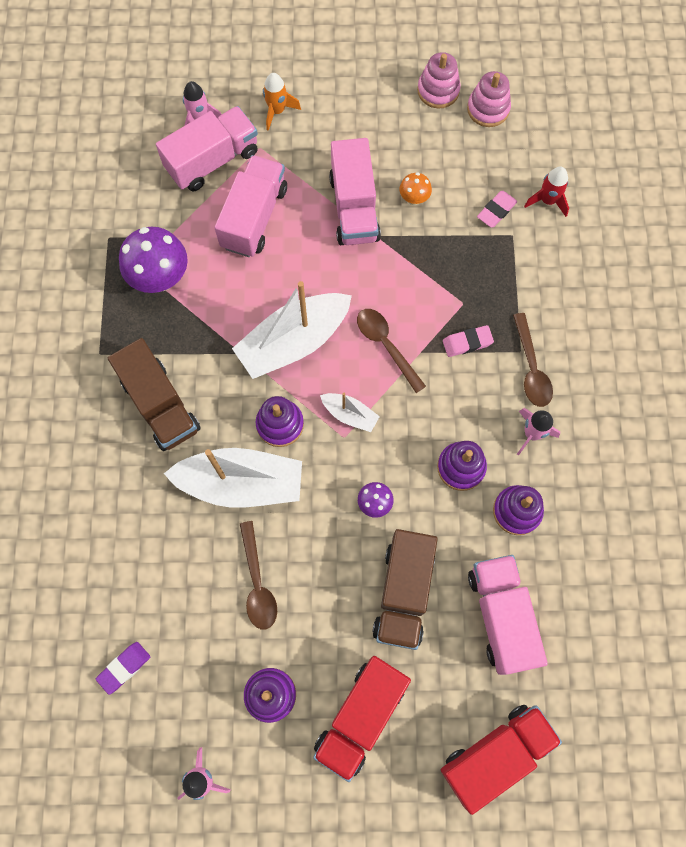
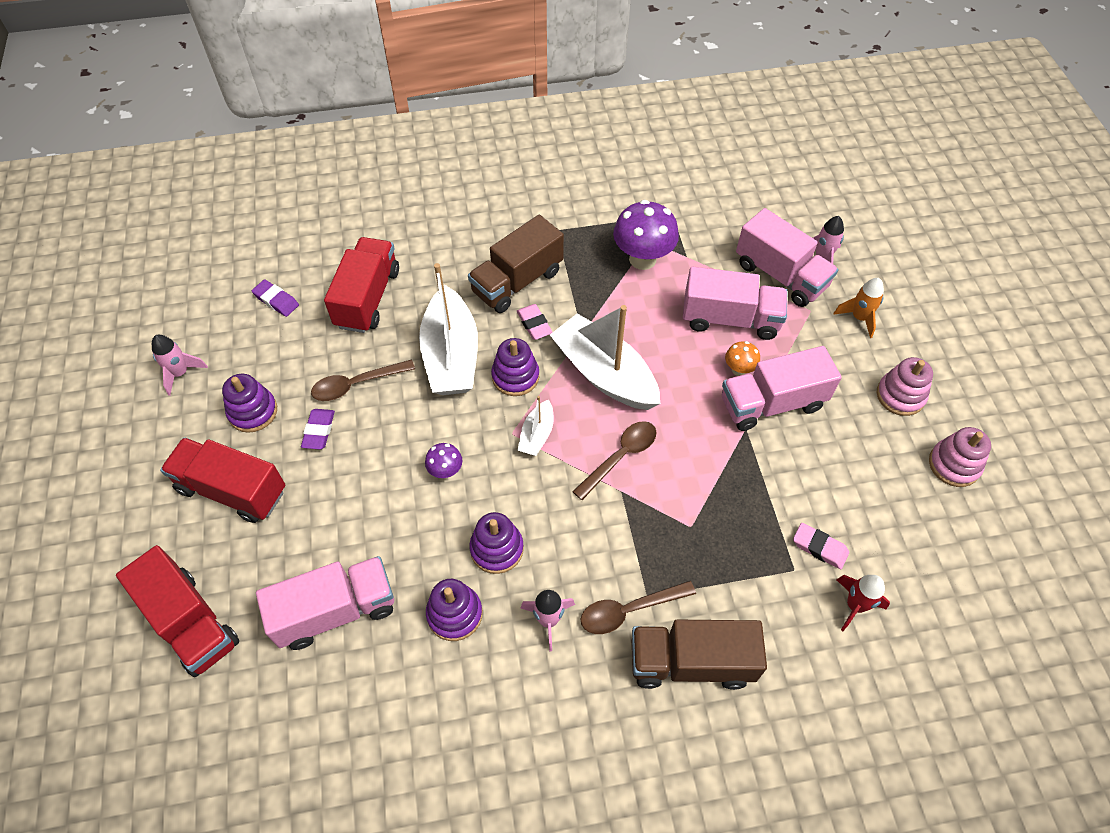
camera: 80 degrees right, 15 degrees down
(145, 564) = (368, 298): none -> red truck
(307, 624) = (319, 431): none -> purple eraser
(403, 593) = (355, 511): brown truck -> brown truck (691, 662)
(414, 199) = (804, 459): orange mushroom -> orange mushroom (739, 369)
(467, 342) = (644, 537): pink eraser -> pink eraser (534, 324)
(488, 109) = (953, 522): pink stacking toy -> pink stacking toy (900, 395)

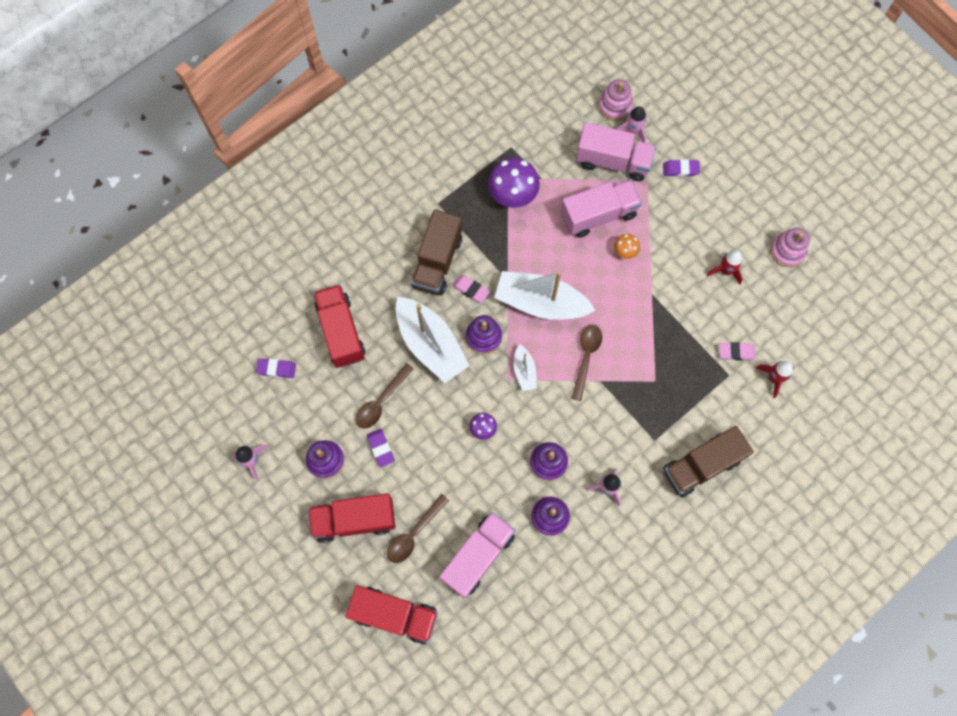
camera: 30 degrees left, 15 degrees up
(629, 610) = (649, 455): brown spoon -> brown spoon (414, 533)
(772, 403) = (658, 266): pink truck -> none
(857, 448) = (725, 271): none -> red rocket
(859, 318) = (680, 169): orange rocket -> purple eraser
(900, 395) = (733, 217): pink stacking toy -> pink stacking toy (615, 106)

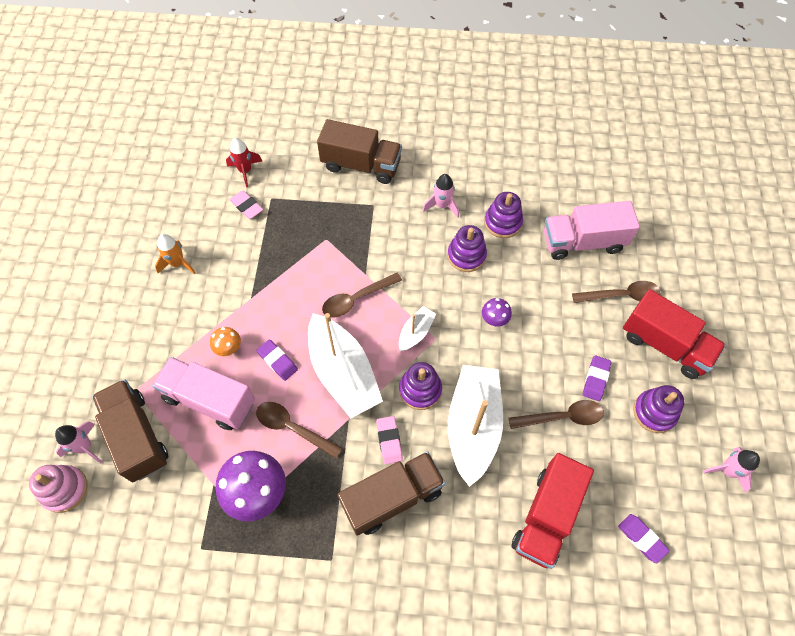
camera: 135 degrees left, 10 degrees down
(395, 615) = (683, 257): red truck -> none
(533, 245) = (292, 428): none -> brown spoon
(612, 161) = (137, 436): pink truck -> brown truck
(680, 169) = (98, 372): purple eraser -> purple eraser (277, 361)
(725, 271) = (178, 263): red rocket -> orange rocket
(787, 251) = (118, 236): pink stacking toy -> none

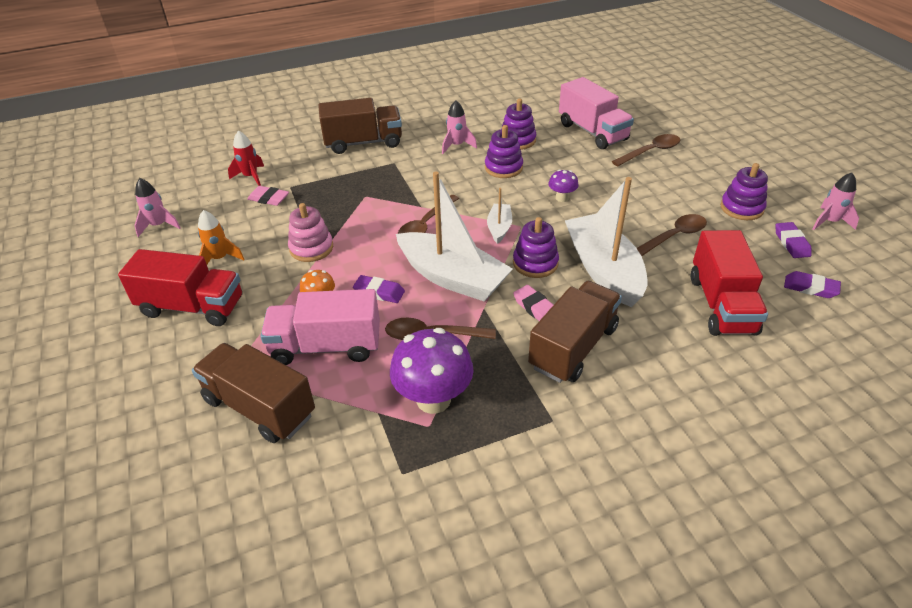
camera: 25 degrees left, 20 degrees down
(65, 489) = (194, 491): pink stacking toy -> pink stacking toy (311, 248)
(85, 447) = (199, 441): pink rocket -> pink rocket (159, 225)
(583, 242) = (592, 132): pink truck -> pink truck turned 90 degrees counterclockwise
(595, 379) = (678, 205): purple eraser -> purple eraser (791, 243)
(664, 345) = (710, 168): red truck -> red truck (192, 307)

